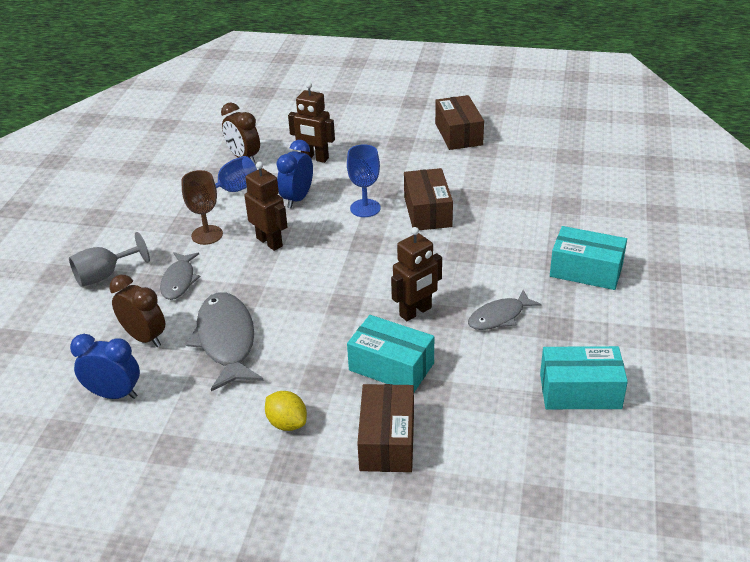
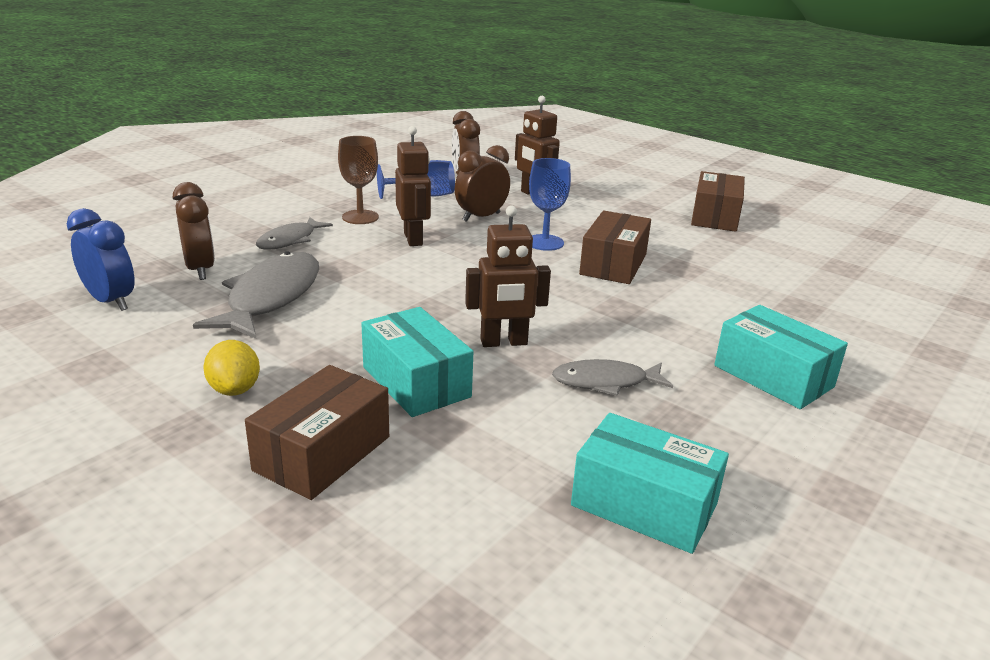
camera: 25 degrees right, 10 degrees down
(104, 275) = (231, 217): grey goblet -> none
(297, 199) = (481, 217): blue clock -> brown clock

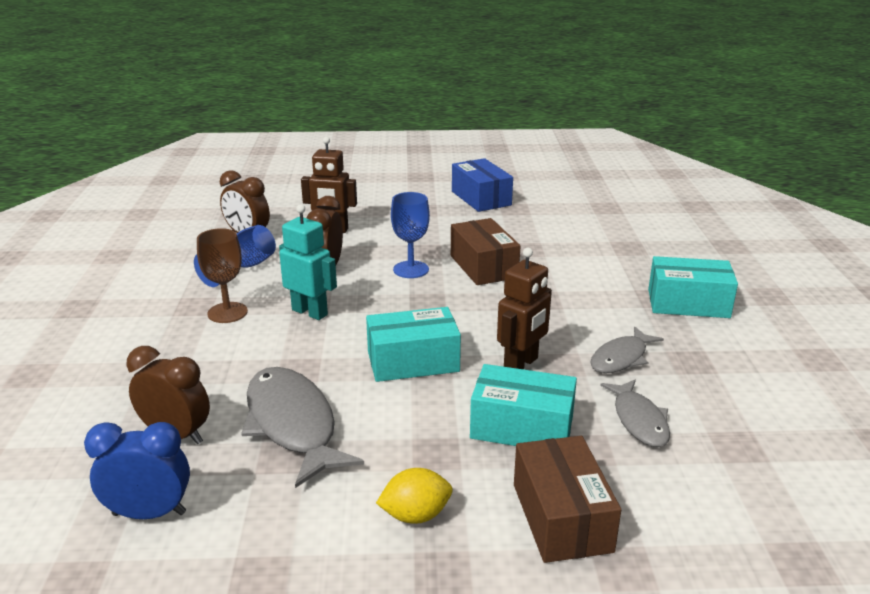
camera: 40 degrees left, 0 degrees up
(235, 389) = (415, 515): yellow lemon -> yellow lemon turned 45 degrees counterclockwise
(290, 240) = (206, 364): grey fish -> grey fish (639, 420)
(413, 239) = (310, 312): brown robot -> turquoise robot
(644, 505) = (762, 424): turquoise box -> turquoise box (413, 361)
(715, 217) = (481, 198): brown box -> blue box

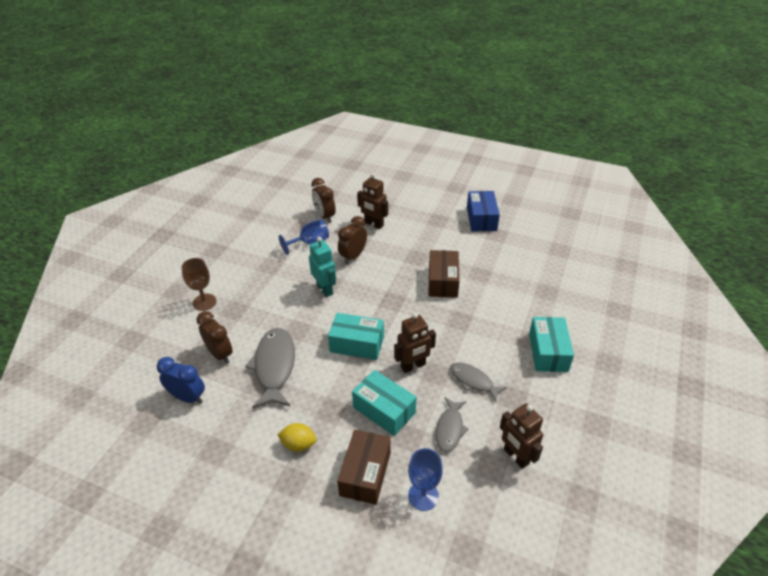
camera: 25 degrees right, 15 degrees up
(227, 313) = (283, 276): brown goblet -> brown goblet (204, 302)
(411, 269) = (399, 271): blue goblet -> blue goblet (423, 496)
(621, 358) = (473, 381): grey fish -> grey fish turned 60 degrees clockwise
(688, 303) = (548, 352): turquoise box -> turquoise box turned 60 degrees clockwise
(757, 423) = (516, 456): none -> brown robot

